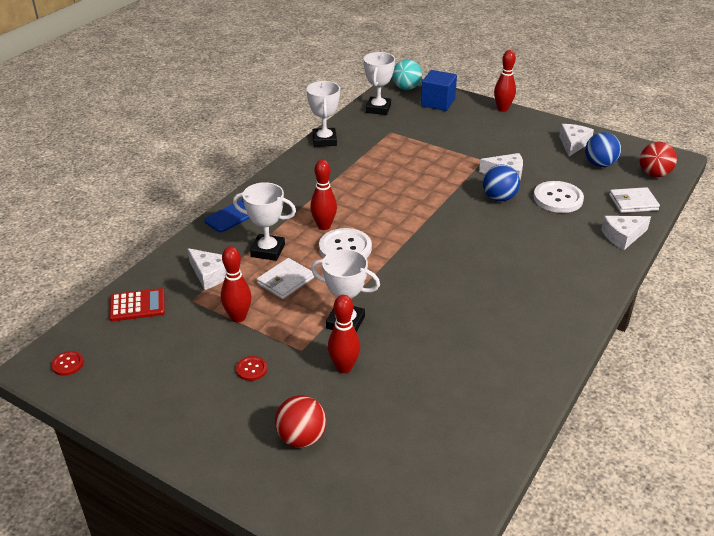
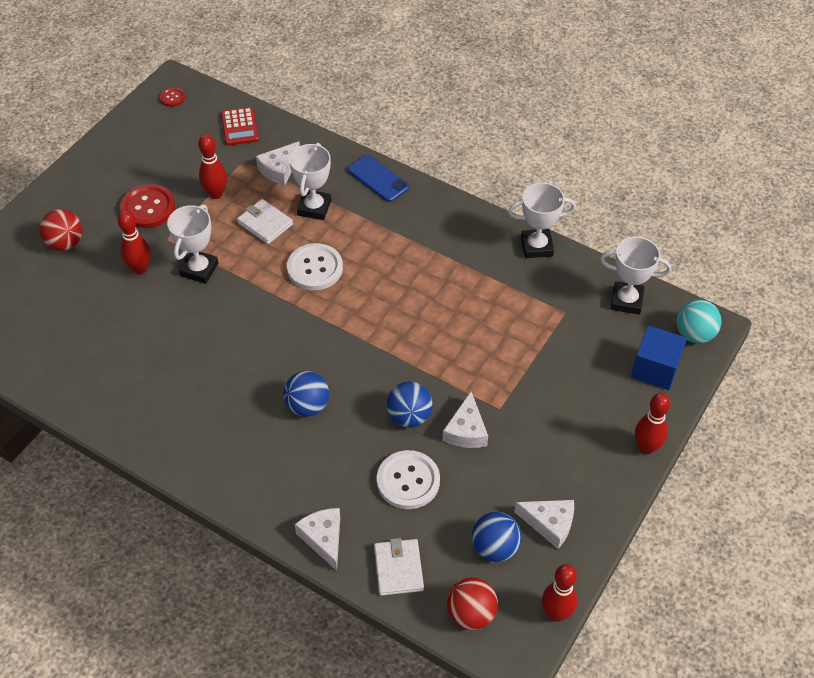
camera: 90 degrees right, 15 degrees up
(251, 369) = (148, 208): red button -> red button, size x2.02
(324, 226) = (355, 250): red bowling pin -> red bowling pin (556, 613)
(500, 248) = (307, 406): none -> blue ball

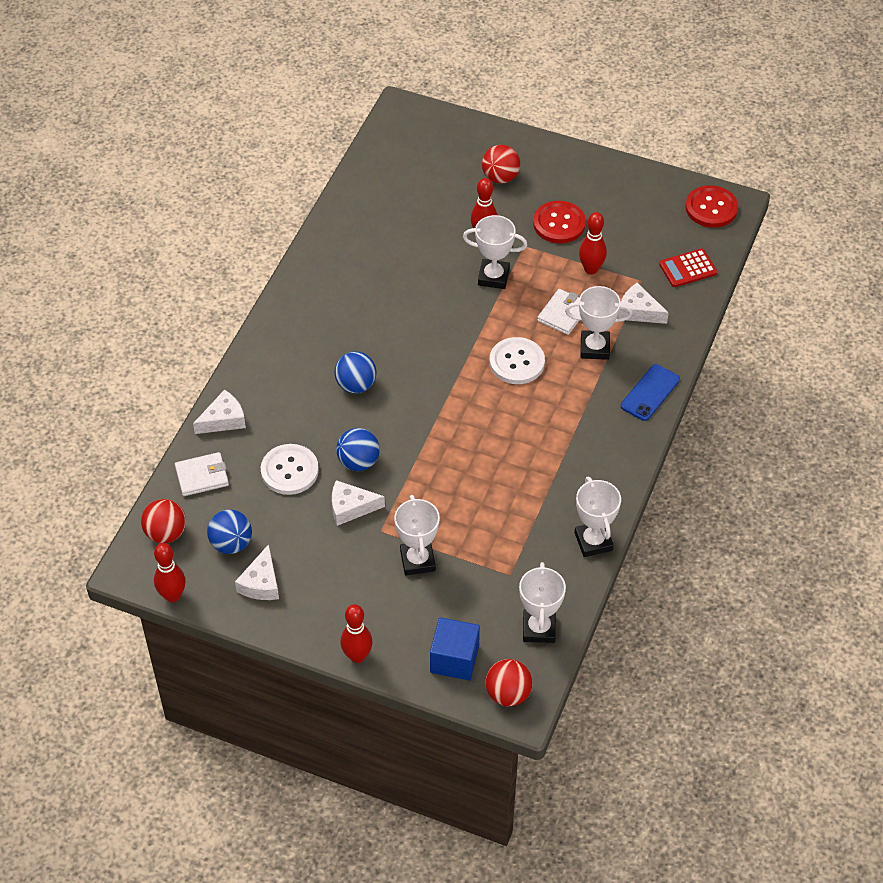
camera: 80 degrees right, 0 degrees up
(172, 98) = (711, 208): red button -> red button, size x2.02
(539, 382) = (417, 560): none -> white trophy
(694, 334) = (508, 693): turquoise ball -> red ball

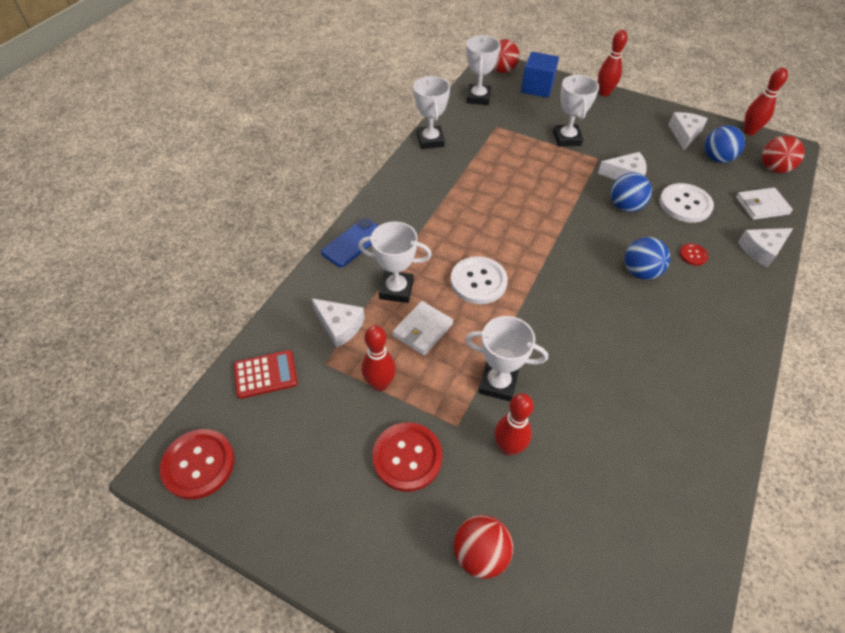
camera: 175 degrees left, 0 degrees up
(298, 408) = (693, 255): none -> red button

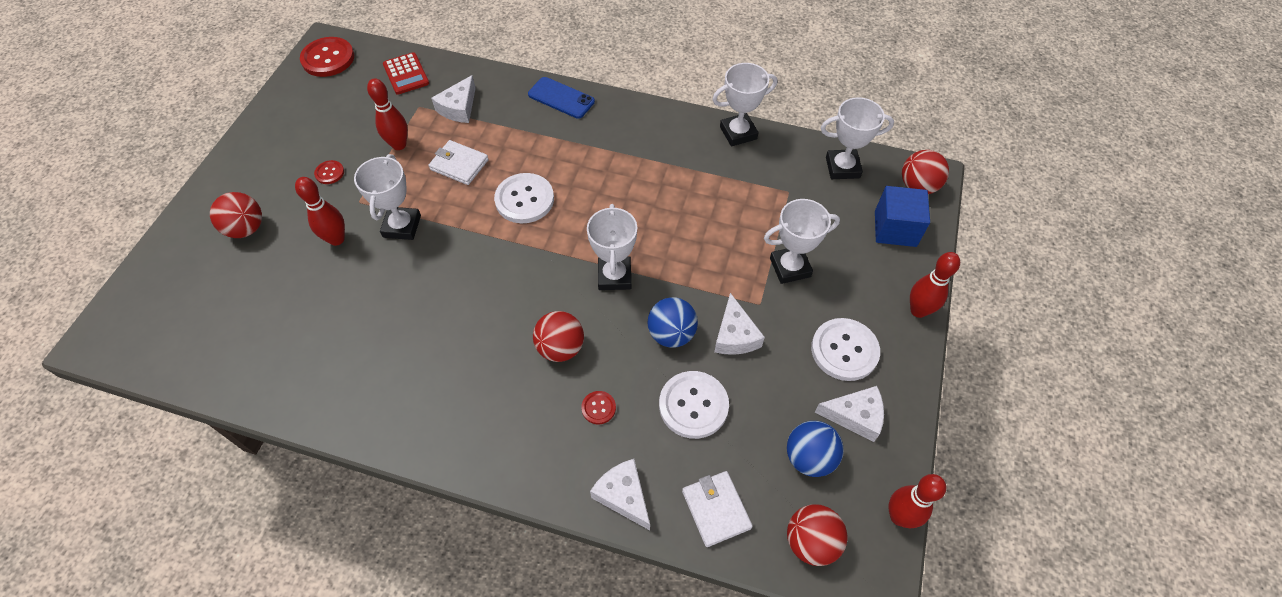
camera: 80 degrees right, 5 degrees up
(396, 289) = (505, 139): white trophy -> white trophy (614, 276)
(407, 457) = (329, 173): red button -> red button, size x0.49
(636, 128) = (844, 350): none -> white button
(640, 272) = (560, 348): blue ball -> red ball

